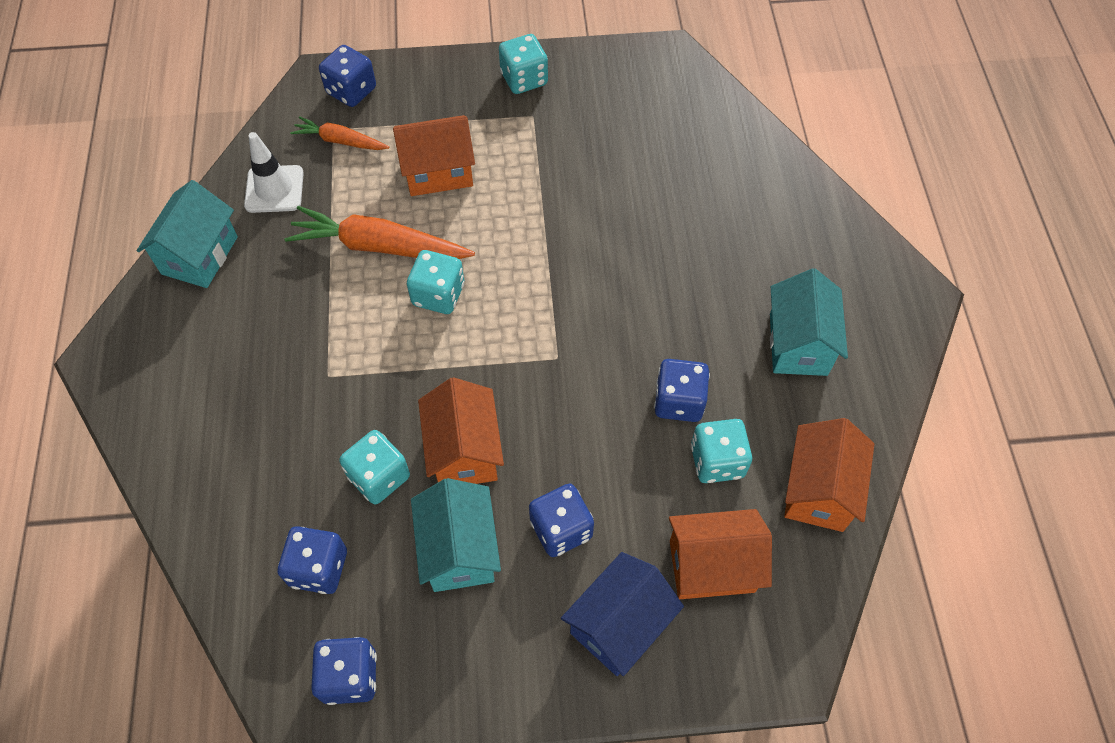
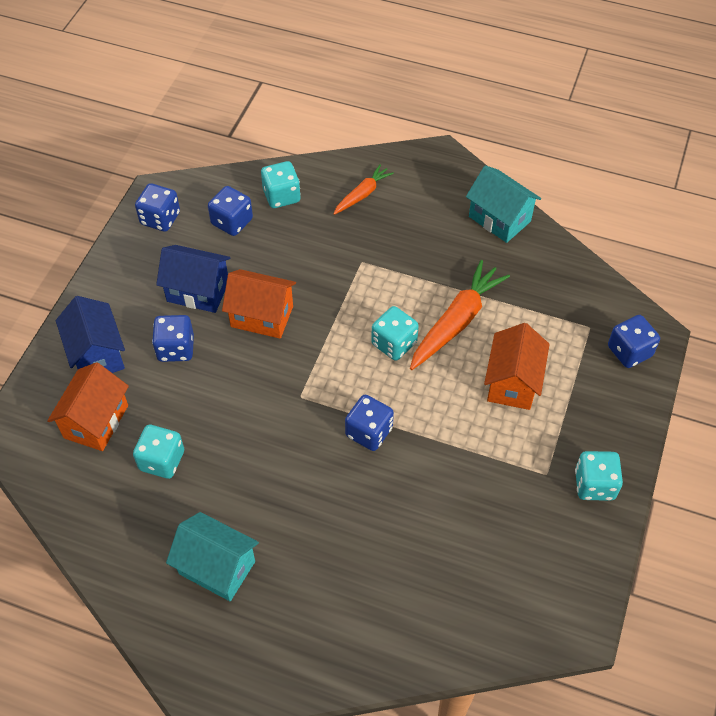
camera: 115 degrees right, 5 degrees down
(274, 189) = (542, 274): white traffic cone -> none
(340, 141) = (575, 328): orange carrot -> orange carrot (362, 194)
(379, 477) = (272, 267): turquoise dice -> turquoise dice (281, 196)
(459, 550) = (198, 291): turquoise house -> blue house
(678, 401) = (220, 458): blue dice -> blue dice (369, 432)
(818, 490) = (100, 515): orange house -> none

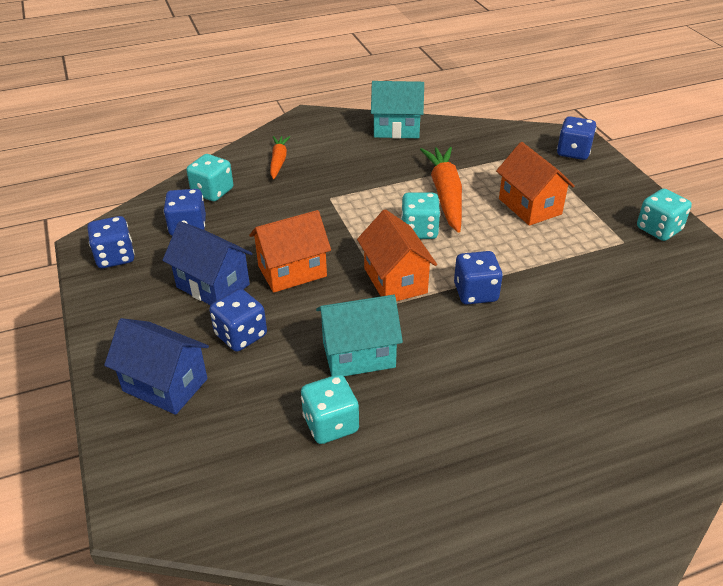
camera: 40 degrees left, 15 degrees down
(96, 421) = (227, 437): orange house -> orange house (395, 280)
(198, 291) = (213, 286): blue house -> blue house turned 60 degrees clockwise
(217, 567) = (485, 469): turquoise house -> turquoise house (358, 354)

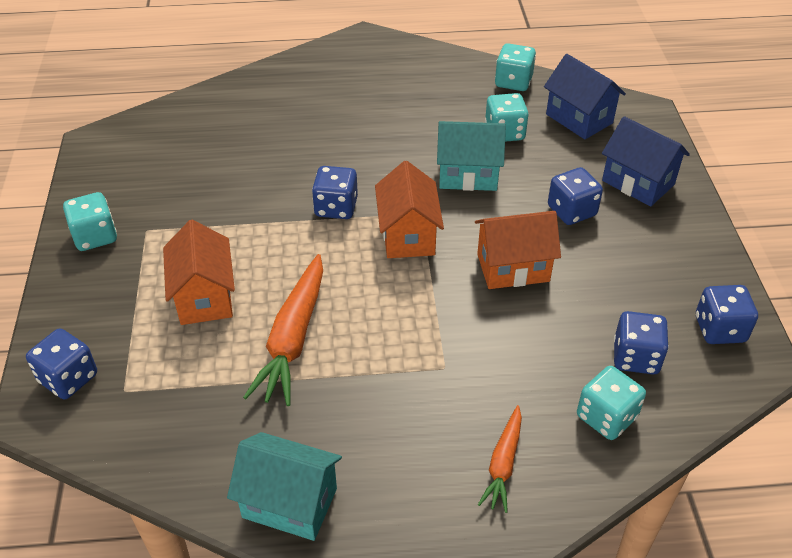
camera: 165 degrees left, 5 degrees up
(213, 286) = (600, 268): blue house -> blue house (579, 118)
(419, 230) = (353, 291): turquoise dice -> turquoise dice (513, 82)

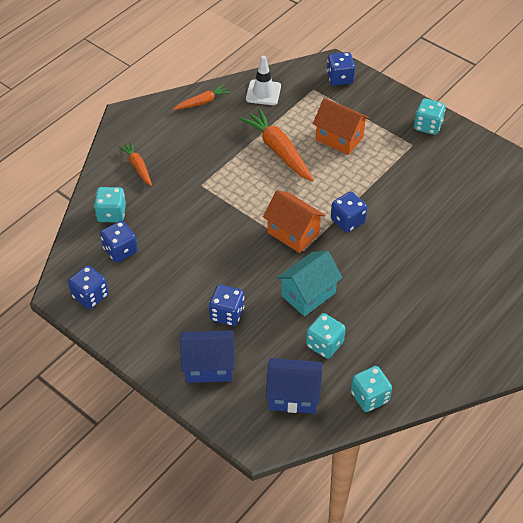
camera: 135 degrees right, 5 degrees up
(189, 443) = (263, 93): none -> white traffic cone
(290, 503) = (202, 102): turquoise house -> orange carrot
(513, 268) = (222, 254): orange house -> none

